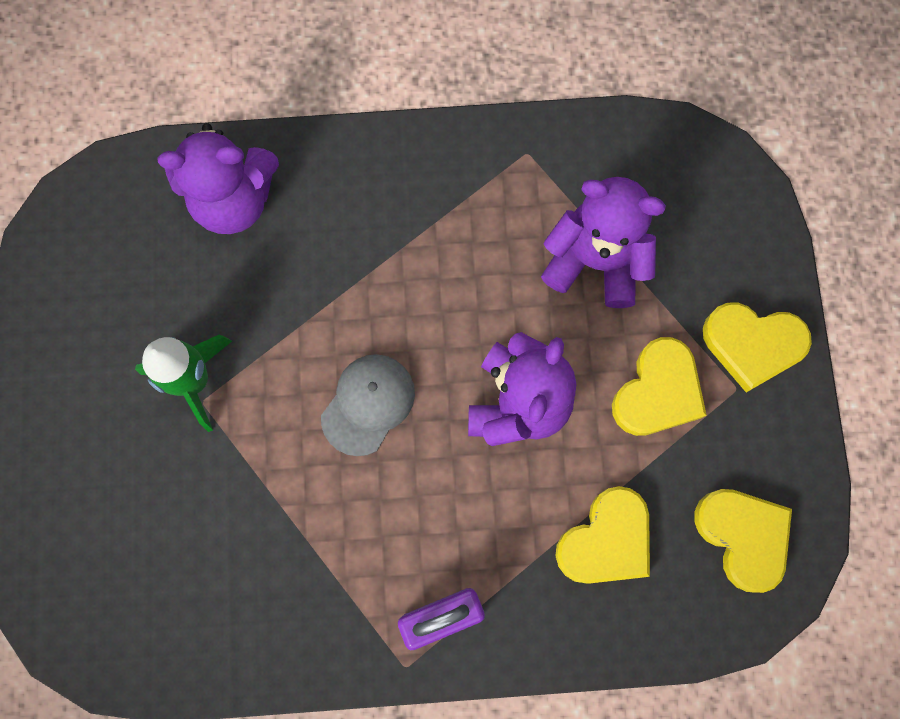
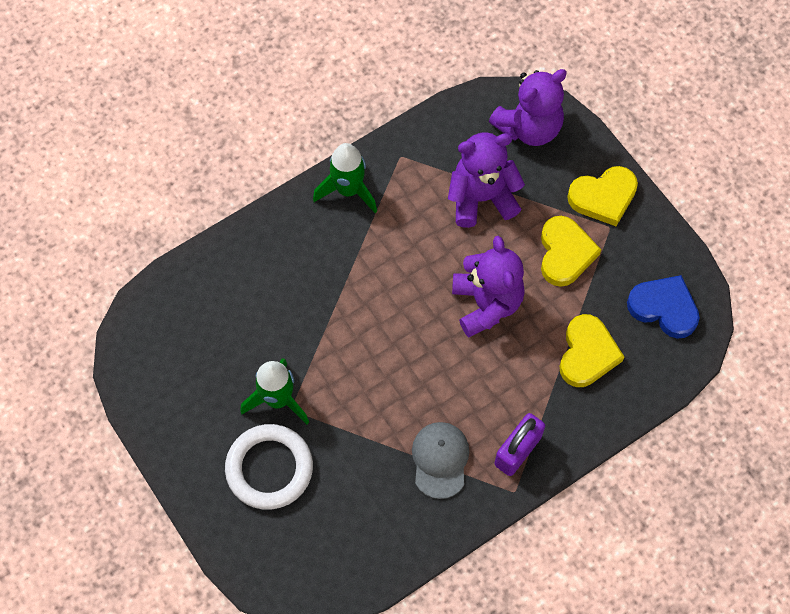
camera: 30 degrees left, 10 degrees down
(131, 461) = (269, 468): none -> white ring
(234, 200) = (234, 279): purple teddy bear -> purple teddy bear (529, 127)
(368, 404) = (396, 354): grey cap -> grey cap (440, 460)
(437, 162) = (348, 190): none -> green rocket
(743, 536) = (664, 308): yellow heart -> blue heart

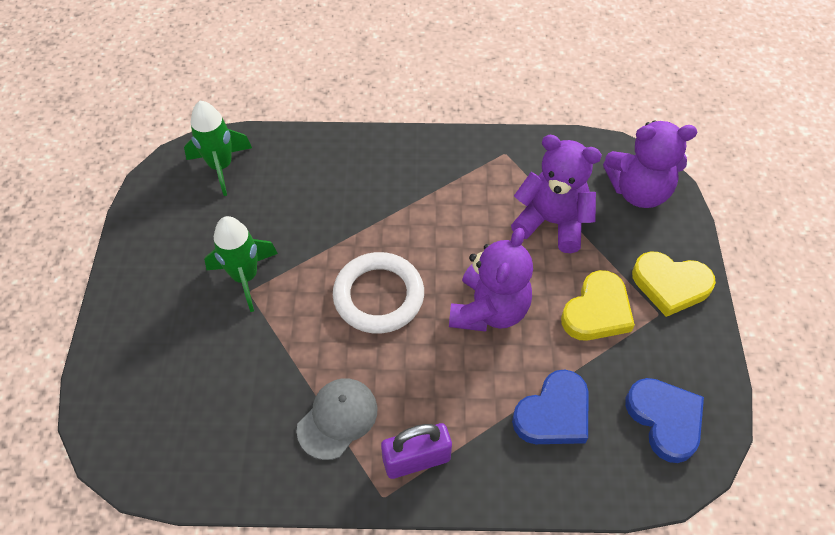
camera: 35 degrees right, 10 degrees down
(269, 468) = (189, 327): white ring -> white ring (378, 296)
(348, 190) = (440, 154): green rocket -> green rocket (221, 166)
(587, 354) = (554, 413): yellow heart -> blue heart

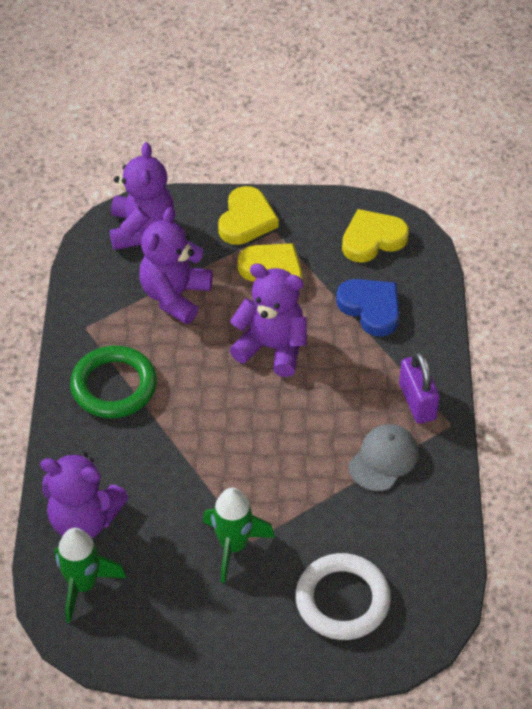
camera: 90 degrees left, 5 degrees down
(287, 164) = (84, 519): none -> purple teddy bear
(337, 419) = (383, 459): grey cap -> grey cap turned 90 degrees clockwise
(378, 296) = (256, 431): white ring -> white ring (342, 600)
(435, 178) = (114, 386): none -> green ring
(665, 419) = (372, 239): blue heart -> yellow heart

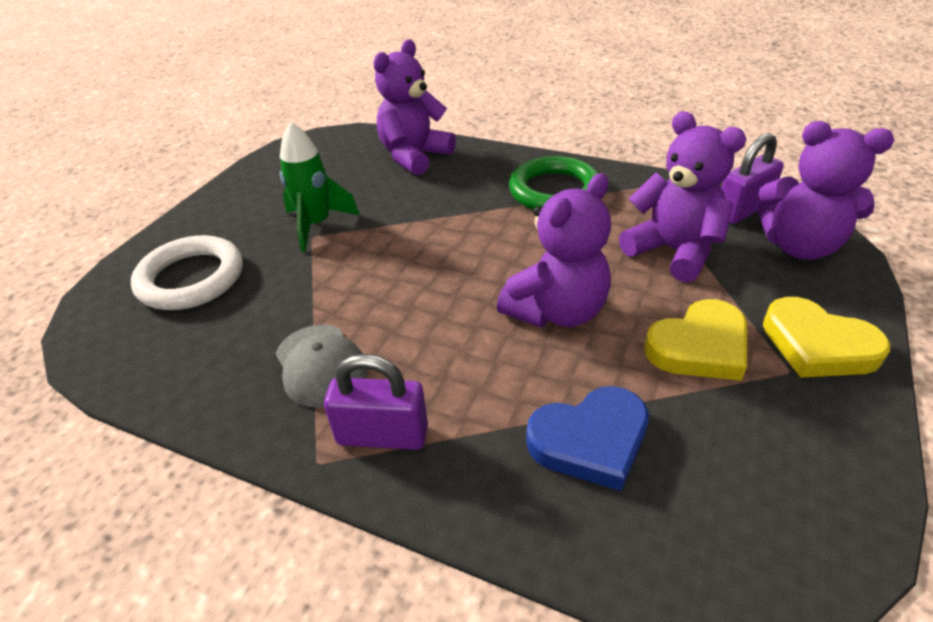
camera: 115 degrees right, 10 degrees down
(83, 585) = (354, 148): green rocket -> none
(102, 262) = (742, 210): none -> purple padlock
(372, 239) = (761, 501): yellow heart -> none

